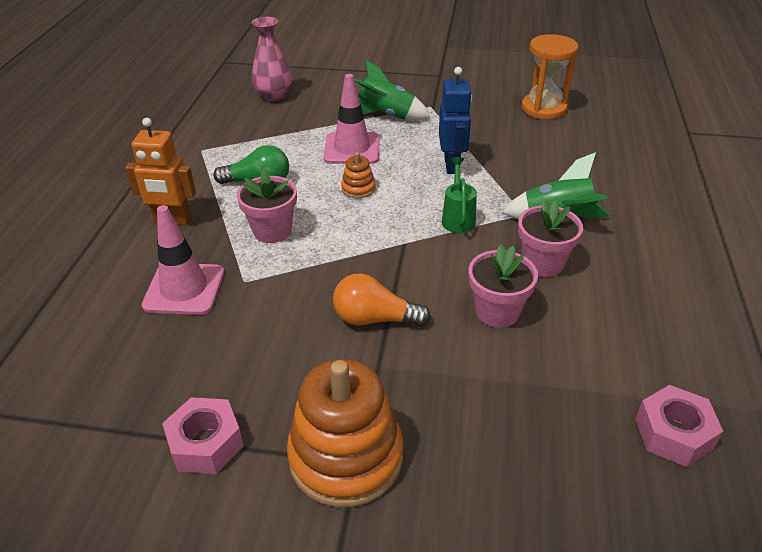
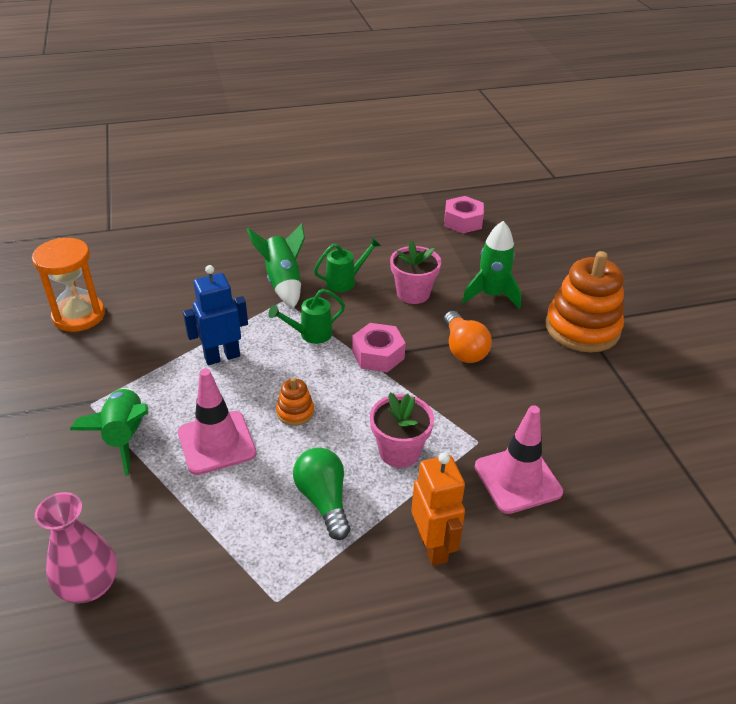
camera: 115 degrees left, 0 degrees up
(206, 443) = (632, 392): pink nut -> pink nut (378, 355)
(463, 386) = (491, 295): none -> green rocket
(542, 263) = (345, 281): pink flower pot -> green watering can

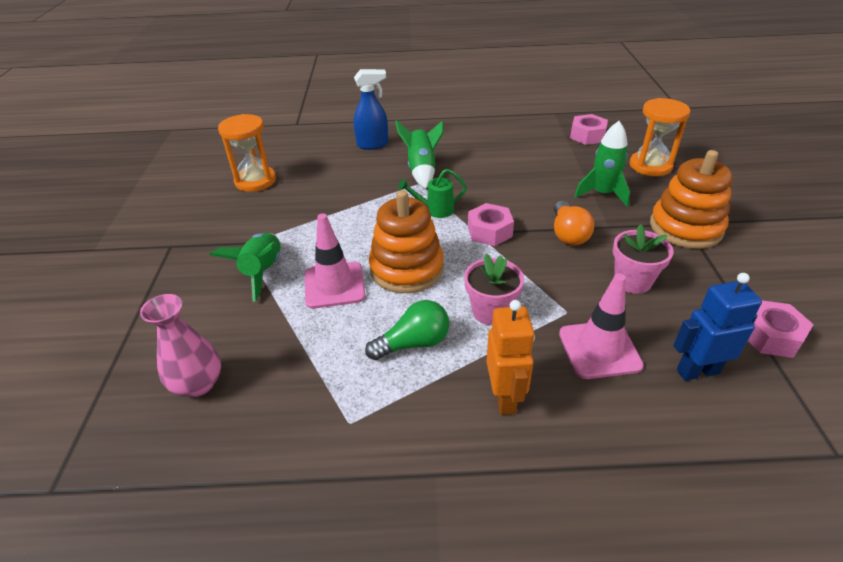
camera: 15 degrees right, 0 degrees up
(215, 252) = (373, 144): none -> blue spray bottle
(222, 357) = (357, 220): blue robot -> blue robot (697, 371)
(295, 412) = (406, 269): orange stacking toy -> orange stacking toy, size x2.23
(324, 500) = (413, 343): green light bulb -> green light bulb turned 75 degrees clockwise
(345, 281) = (474, 173): green watering can -> none
(413, 293) = (531, 187): pink flower pot -> pink flower pot (632, 281)
(536, 255) = (650, 166): none -> orange hourglass
(676, 441) = (770, 336): none -> pink nut

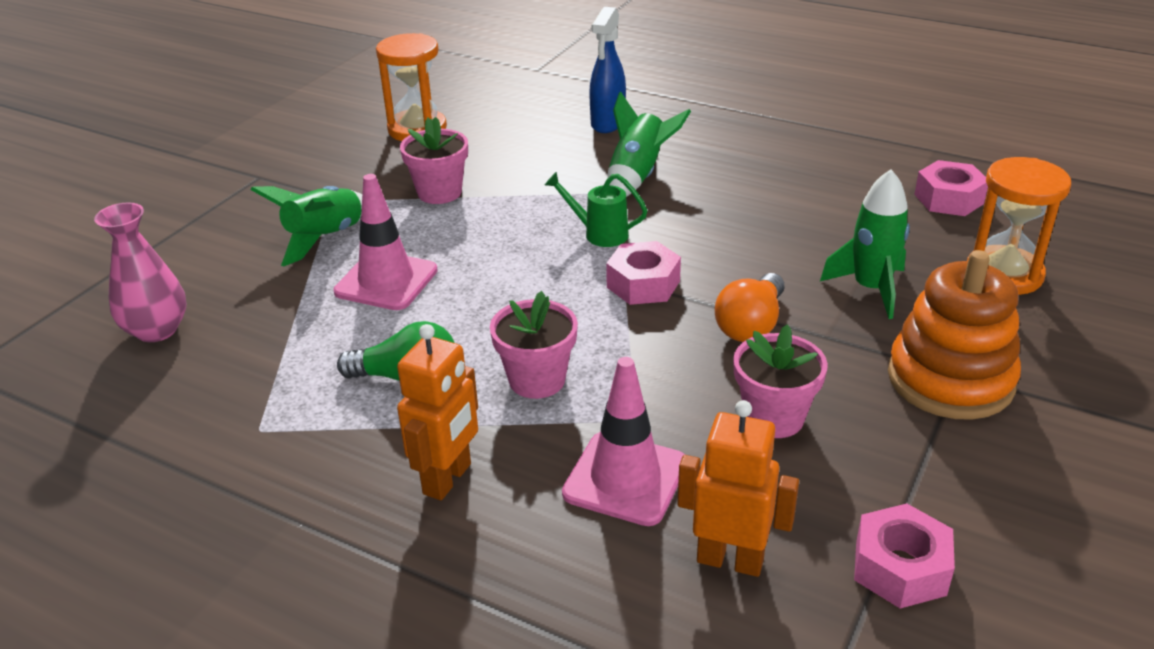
camera: 30 degrees right, 5 degrees down
(311, 216) = (439, 192): none -> pink flower pot
(373, 144) = (607, 123): blue spray bottle -> blue spray bottle turned 90 degrees clockwise
(406, 269) = (488, 292): orange stacking toy -> none
(697, 371) = (730, 560): blue robot -> orange robot

